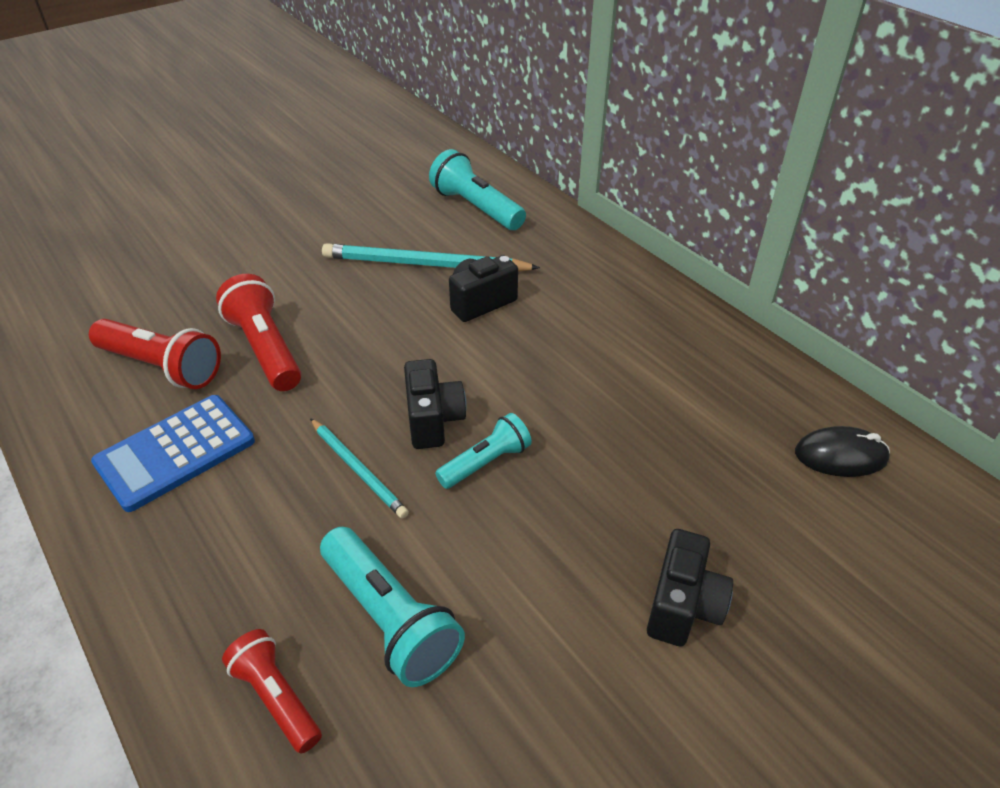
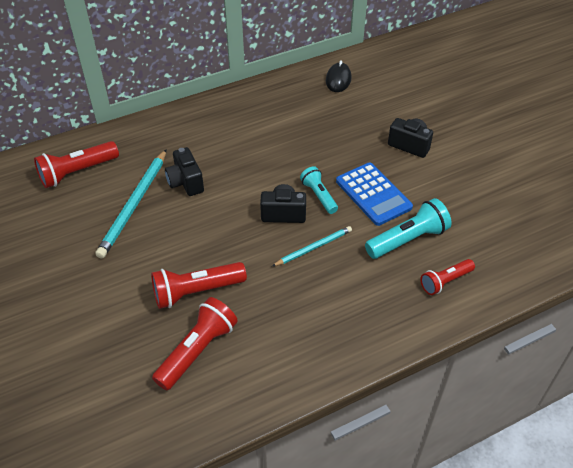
camera: 80 degrees left, 5 degrees up
(175, 452) = (282, 335): blue calculator -> blue calculator (373, 194)
(476, 208) = (77, 172): turquoise flashlight -> red flashlight

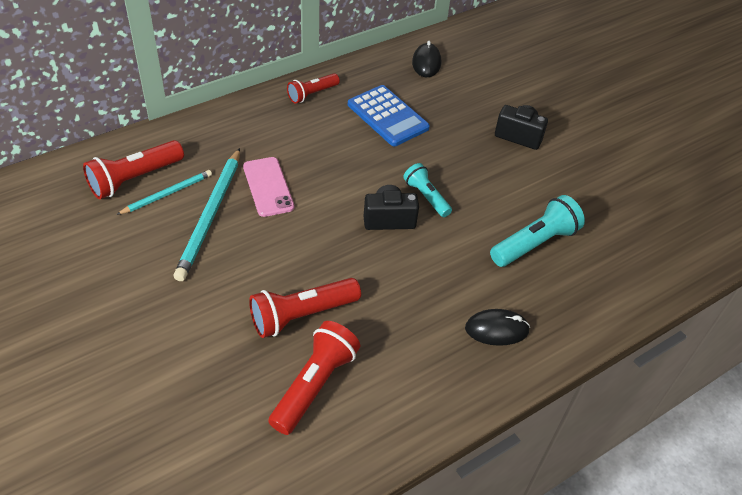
camera: 10 degrees left, 0 degrees up
(185, 182) = (268, 187): black camera -> pink phone
(314, 247) = (430, 257): turquoise pencil -> turquoise pencil (167, 194)
(361, 312) = (496, 329): none -> black mouse
(373, 194) = (487, 193): blue calculator -> blue calculator (387, 116)
(445, 281) = (584, 289): red flashlight -> red flashlight (312, 94)

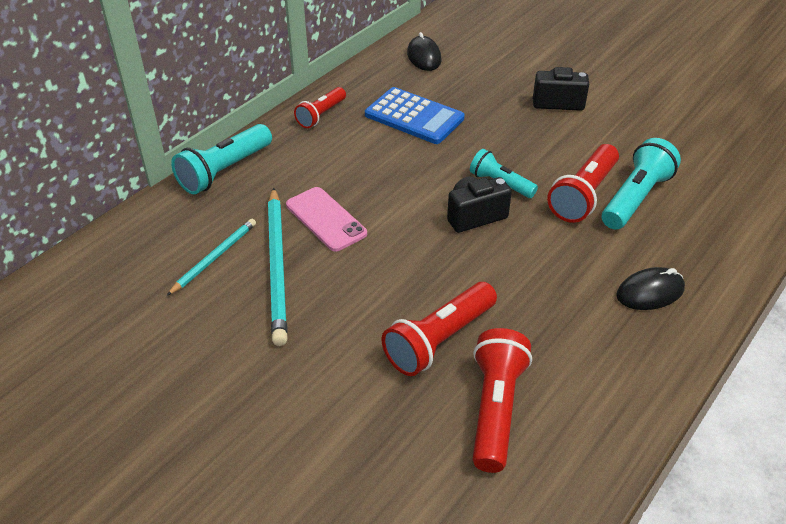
camera: 15 degrees left, 5 degrees down
(134, 179) = (167, 252): red flashlight -> red flashlight (583, 195)
(211, 123) = (224, 171): none -> turquoise flashlight

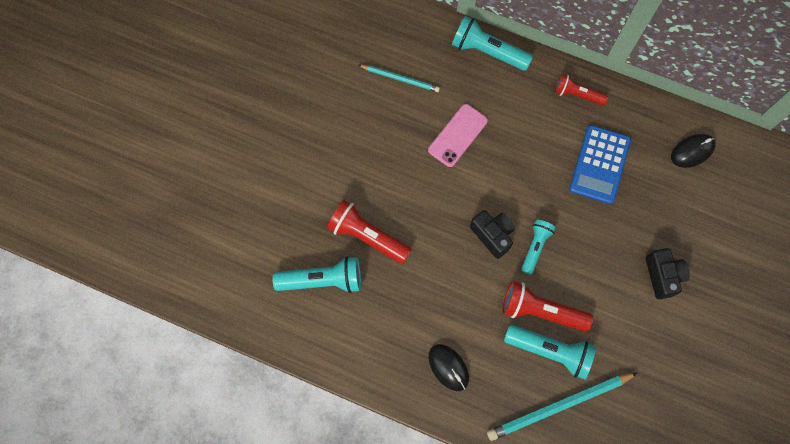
camera: 75 degrees right, 30 degrees up
(277, 266) = (403, 120): turquoise pencil -> turquoise pencil (559, 406)
(495, 409) = (322, 280): red flashlight -> turquoise flashlight

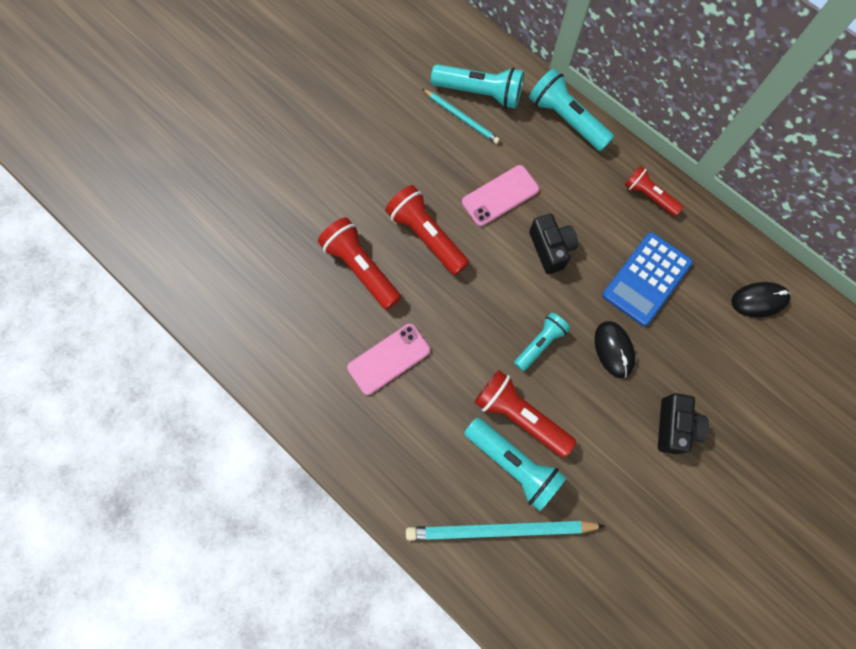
camera: 20 degrees right, 0 degrees up
(322, 280) = (295, 297): turquoise flashlight -> turquoise flashlight (480, 93)
(410, 190) = (426, 236): none -> red flashlight
(419, 303) = (389, 359): none -> pink phone
(448, 367) = (392, 440): black mouse -> black mouse (613, 350)
(492, 235) = (497, 314): black camera -> black camera (550, 249)

